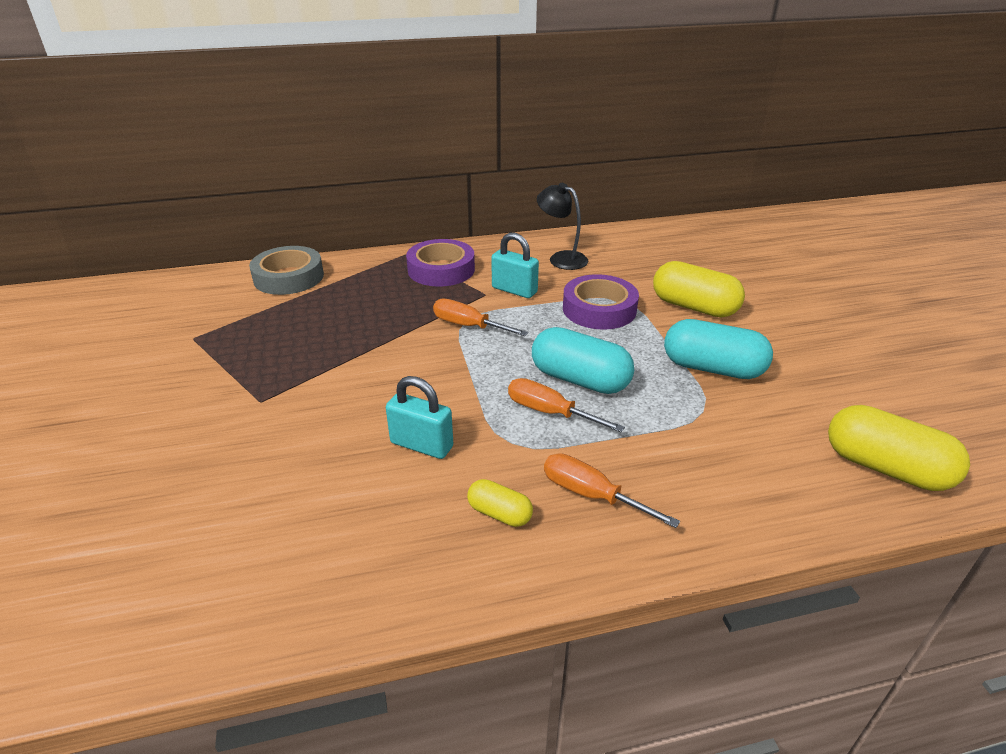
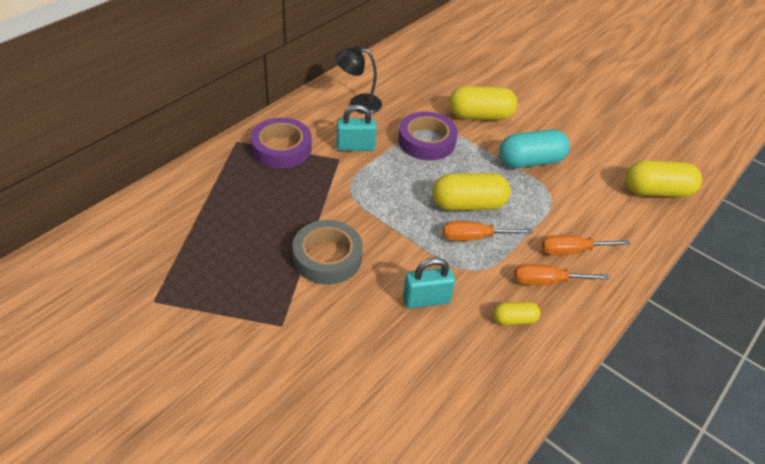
camera: 40 degrees left, 10 degrees up
(289, 277) = (162, 206): grey tape -> grey tape (327, 257)
(468, 326) = (356, 192): orange screwdriver -> orange screwdriver (572, 251)
(580, 380) = (468, 204): turquoise capsule -> yellow capsule

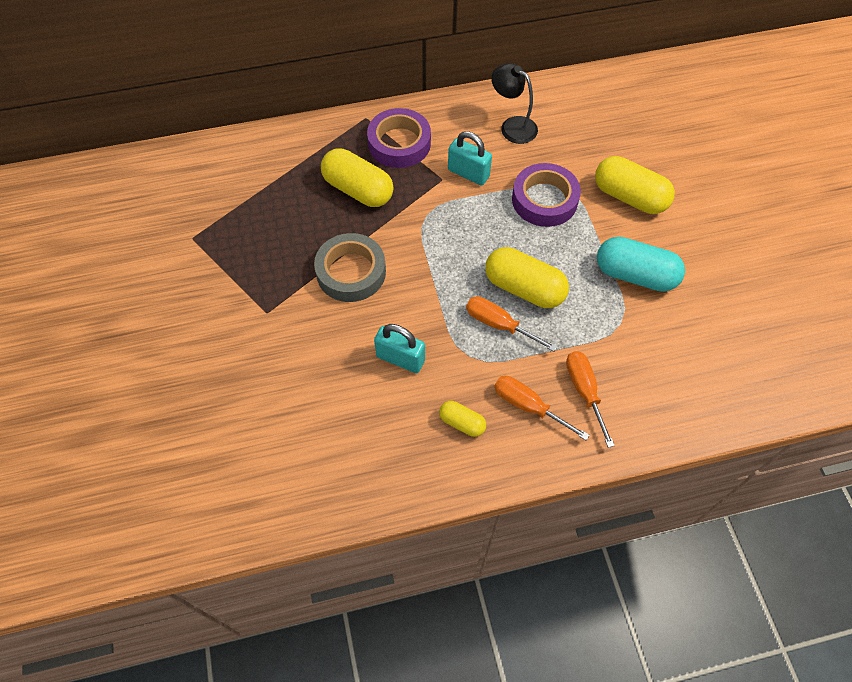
camera: 40 degrees right, 15 degrees up
(572, 251) = (584, 391): orange screwdriver -> orange screwdriver turned 45 degrees clockwise
(656, 191) = (749, 381): yellow capsule -> yellow capsule (358, 190)

